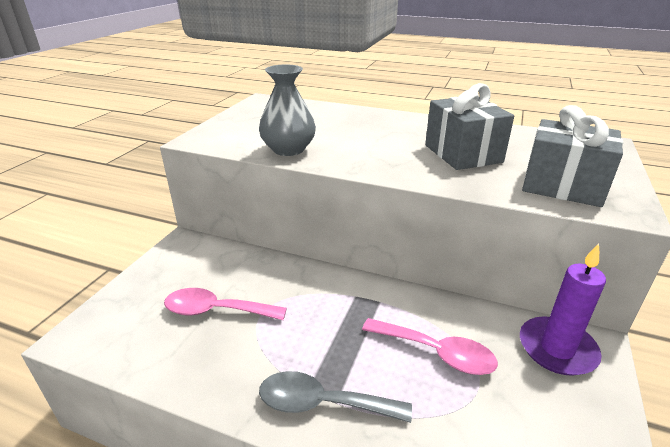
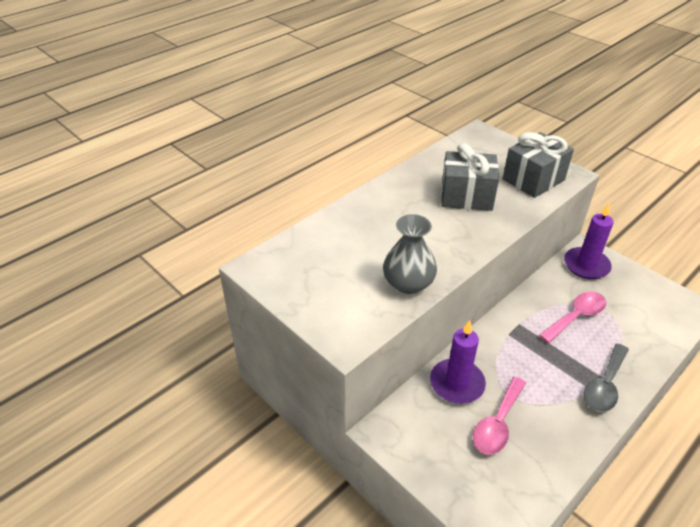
camera: 65 degrees left, 10 degrees up
(259, 272) = (457, 383): none -> purple candle

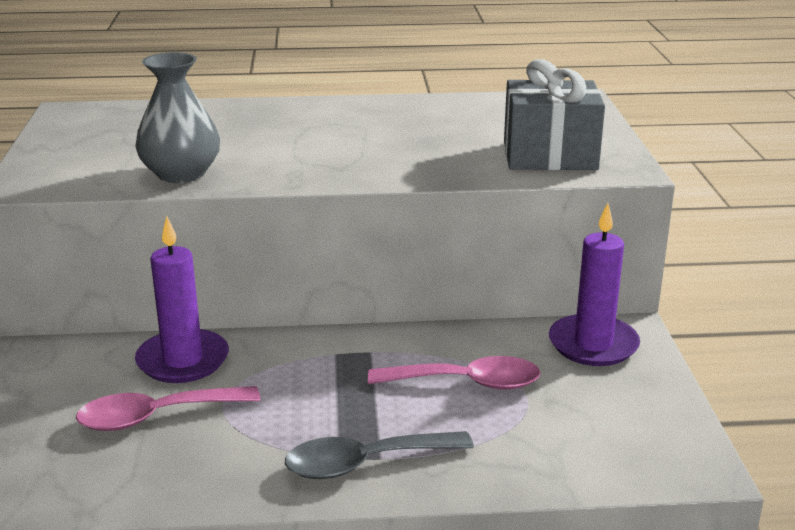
camera: 40 degrees right, 15 degrees down
(466, 196) = (418, 139): grey gift -> none

